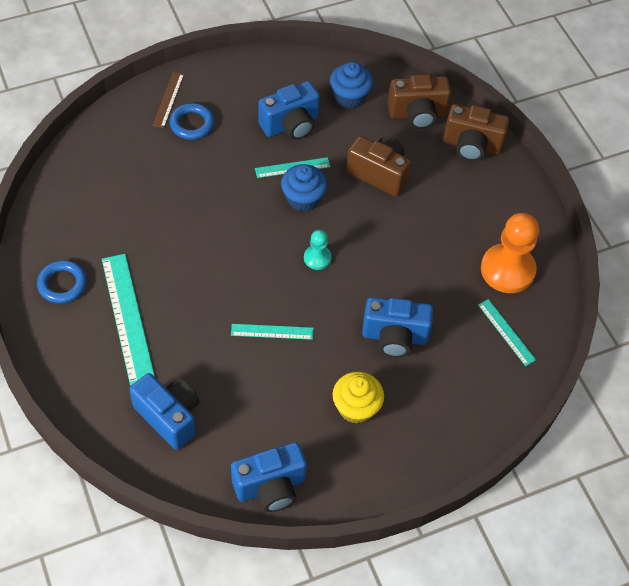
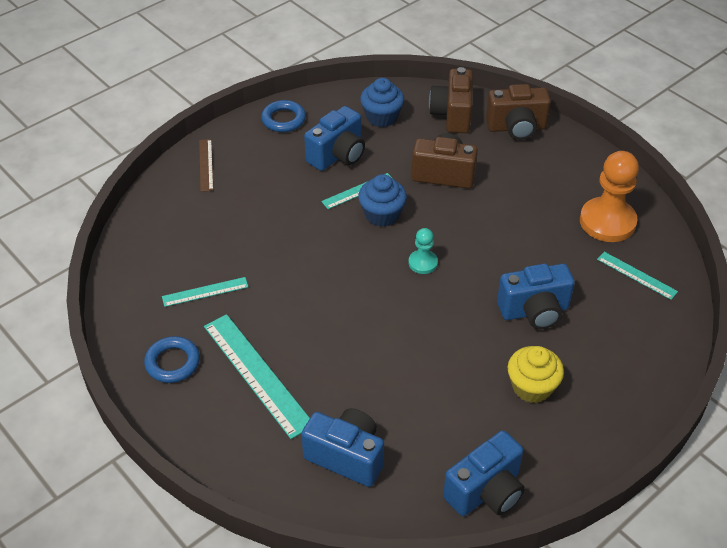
camera: 15 degrees left, 10 degrees down
(192, 124) = (240, 180): blue ring -> blue ring (283, 119)
(272, 332) = (412, 342): turquoise ruler -> turquoise ruler (205, 292)
(417, 114) = (452, 115): brown camera -> brown camera turned 120 degrees clockwise

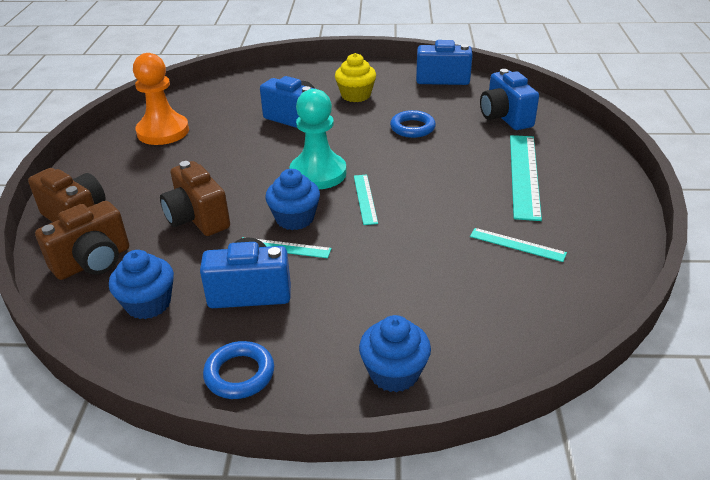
camera: 135 degrees left, 10 degrees down
(172, 362) = (588, 211): blue ring -> blue ring (412, 128)
(206, 165) = (394, 373): brown ruler -> blue cupcake
(423, 263) = (318, 173): turquoise pawn -> turquoise pawn, size x1.98
(636, 275) = (207, 104): turquoise ruler -> turquoise ruler (365, 199)

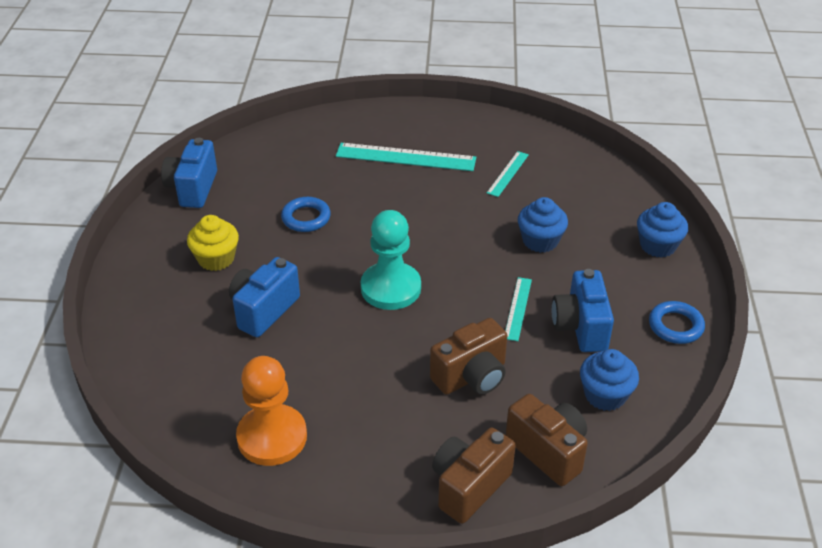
camera: 90 degrees left, 5 degrees up
(295, 218) = (471, 303): blue cupcake -> blue cupcake (540, 241)
(365, 199) = (439, 255): turquoise ruler -> none
(505, 117) = (297, 155): blue camera -> none

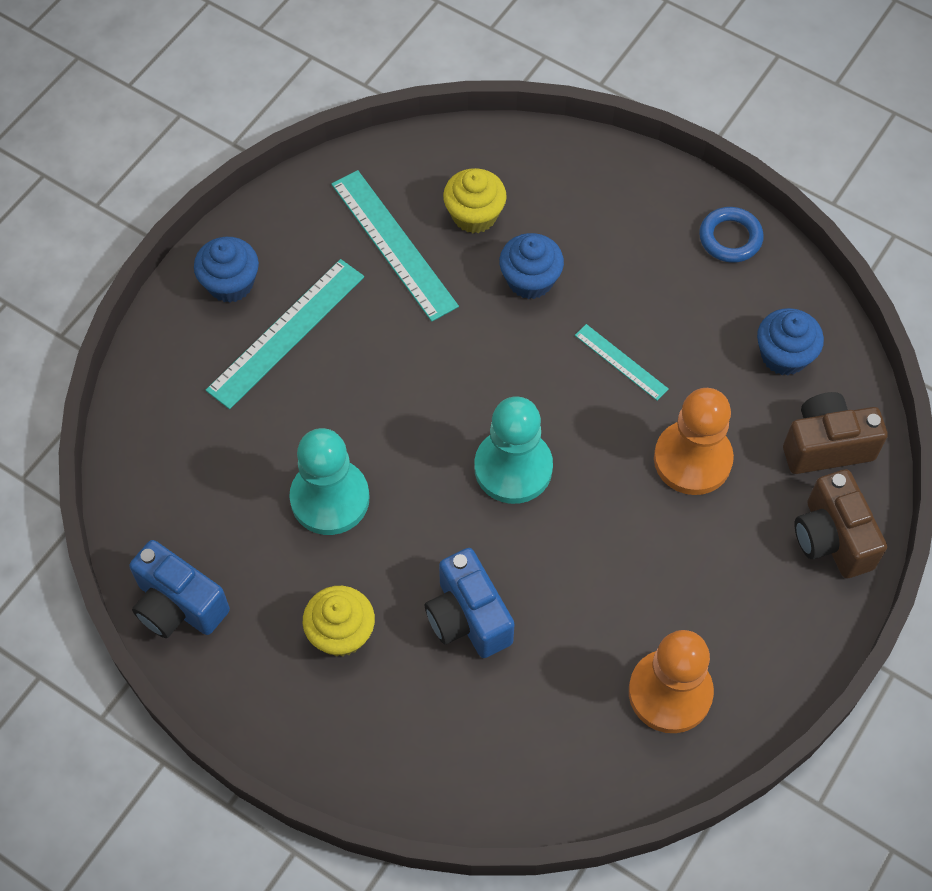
camera: 60 degrees left, 20 degrees up
(306, 218) = (330, 498): blue ring -> turquoise pawn
(471, 376) = (692, 459): brown camera -> orange pawn
(507, 173) = (393, 244): turquoise ruler -> turquoise ruler, size x1.84
(564, 198) = (474, 215): none -> yellow cupcake
(580, 327) = (682, 321): blue camera -> none
(658, 245) = (608, 178): blue cupcake -> blue cupcake (230, 283)

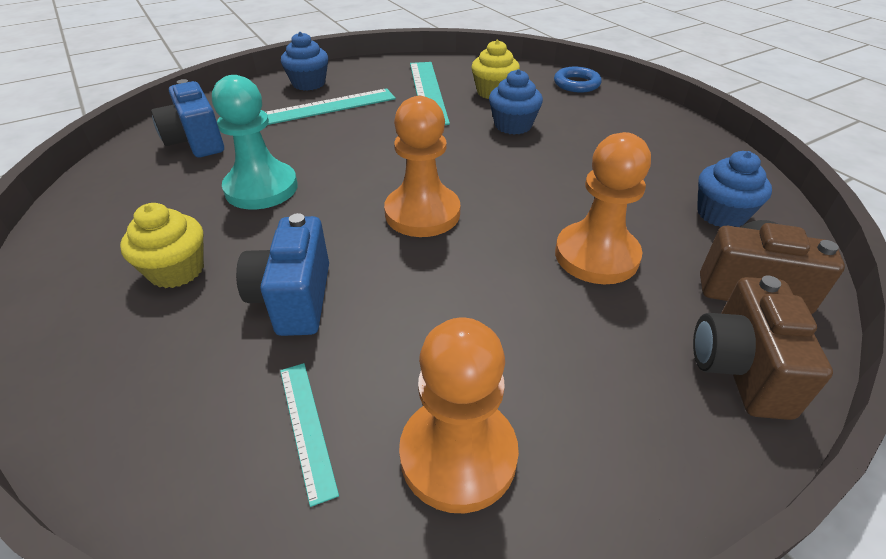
camera: 25 degrees right, 20 degrees down
(179, 605) = (84, 211): blue camera -> blue camera (196, 142)
(513, 468) = (422, 213): turquoise pawn -> orange pawn
(621, 362) = (560, 180): turquoise ruler -> turquoise ruler (306, 428)
(730, 238) = (692, 142): blue ring -> blue ring (576, 84)

